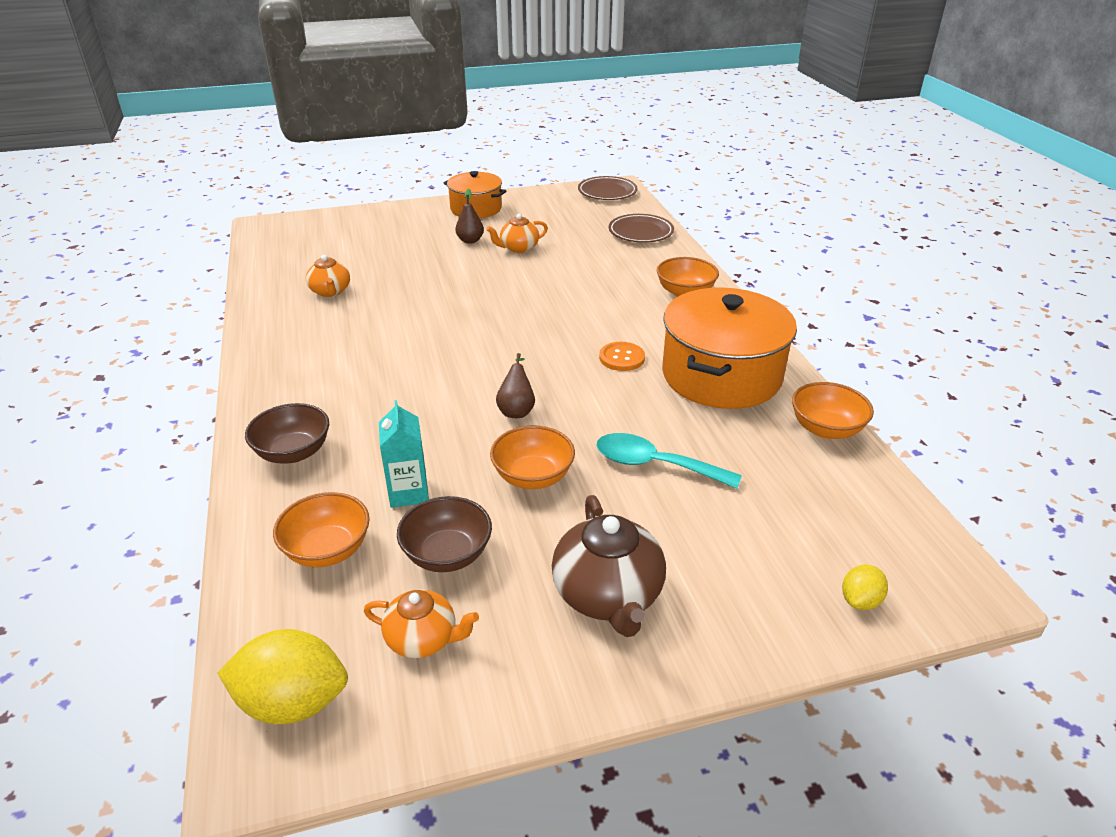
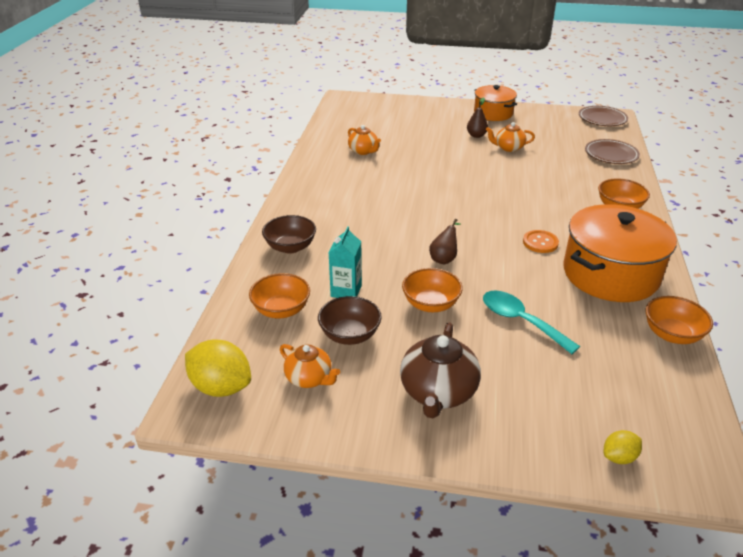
camera: 25 degrees right, 0 degrees up
(330, 291) = (363, 151): orange teapot -> orange teapot turned 45 degrees counterclockwise

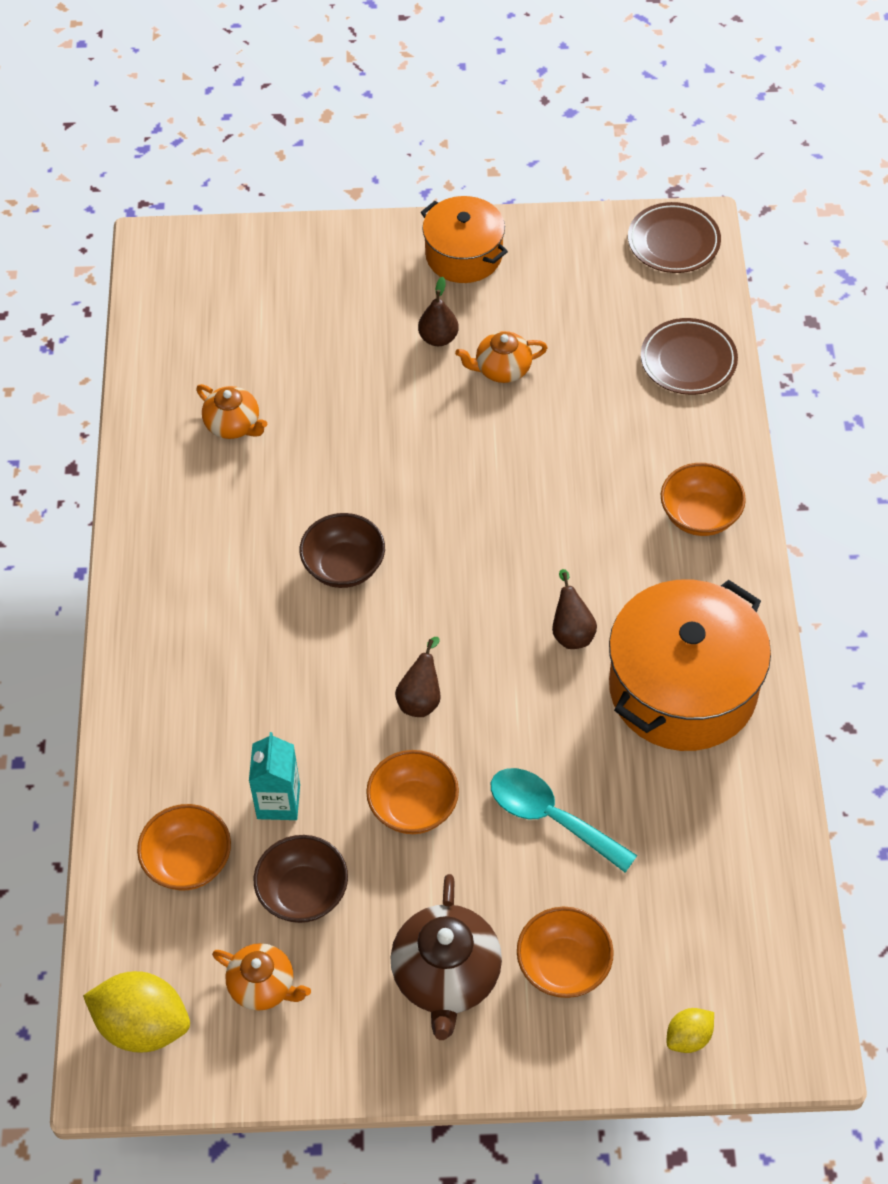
camera: 10 degrees left, 20 degrees up
(290, 247) = (165, 716): brown bowl -> brown bowl (344, 566)
(540, 242) = (571, 632): orange button -> brown pear
(672, 334) = (768, 804): orange bowl -> orange bowl (563, 966)

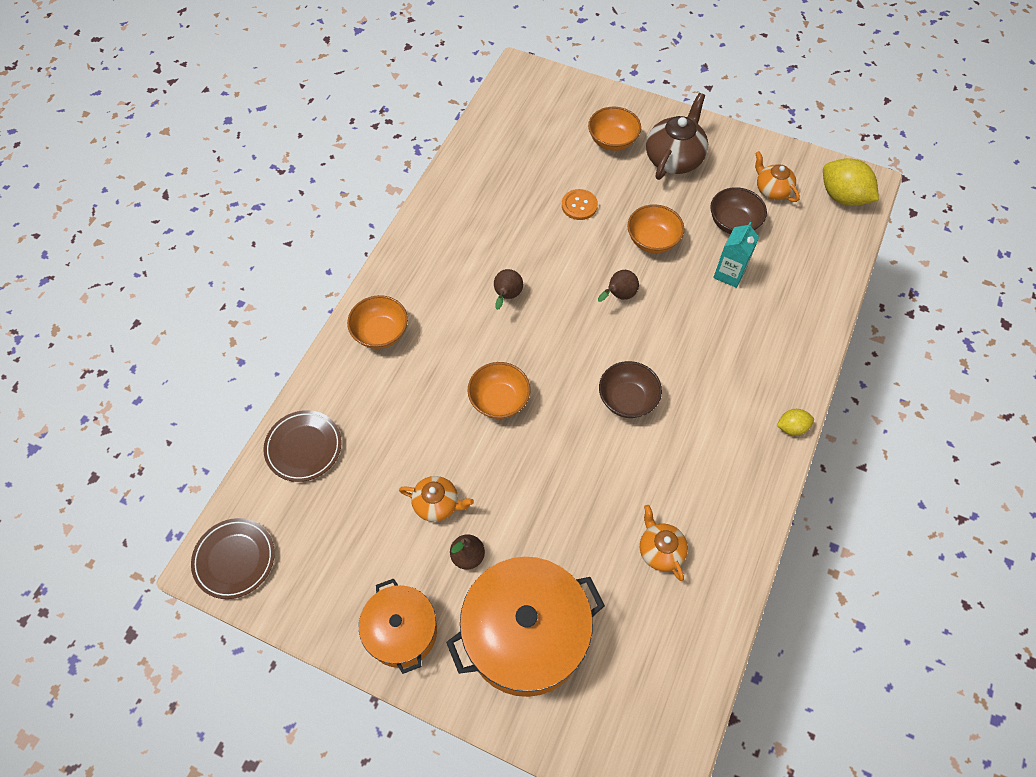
camera: 155 degrees left, 5 degrees up
(188, 861) = (793, 263): orange bowl -> orange bowl (499, 400)
(551, 817) = (579, 205): turquoise spoon -> orange button
(682, 688) = (464, 239): orange pot -> orange pot (525, 635)
(688, 1037) = (570, 93): yellow lemon -> yellow lemon (791, 427)

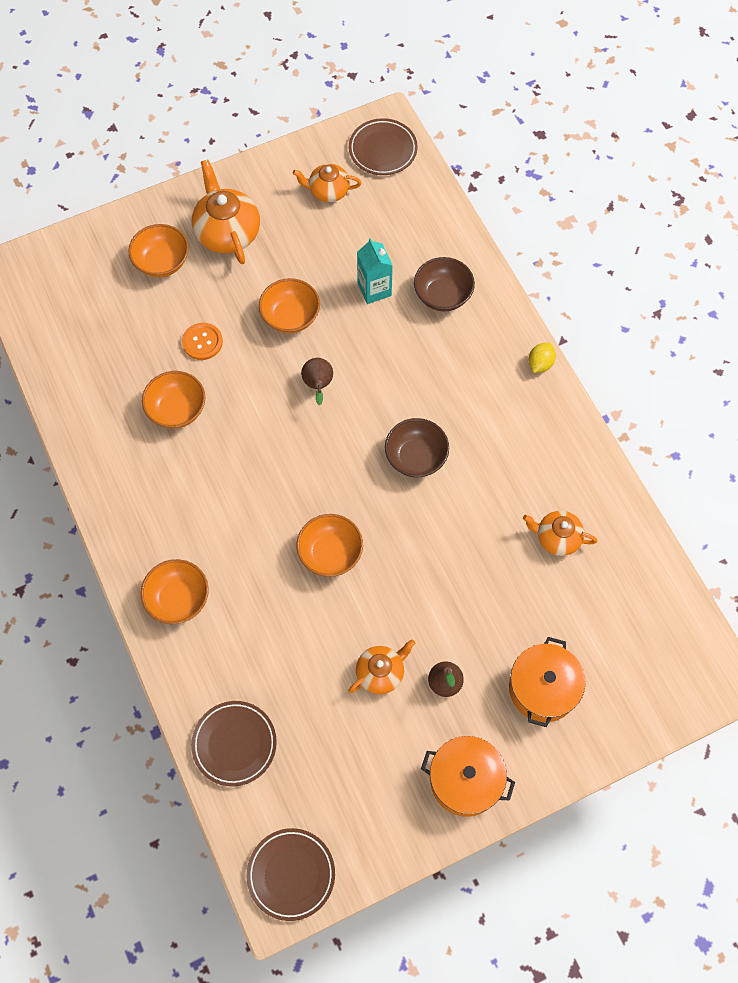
camera: 50 degrees left, 5 degrees up
(507, 296) = (238, 470): brown pear -> none
(516, 229) = (177, 409): none -> orange bowl
(525, 635) = (543, 688): orange pot -> orange pot, size x0.60
(674, 158) = (227, 232): brown teapot -> orange teapot
(733, 223) = (331, 245): brown bowl -> brown bowl (442, 295)
(842, 197) = (383, 150): yellow lemon -> brown plate

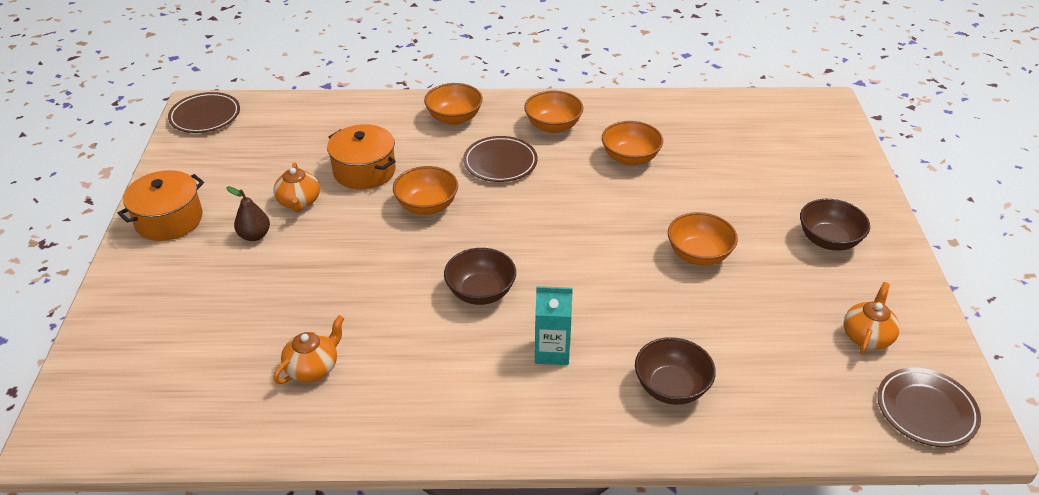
camera: 115 degrees right, 25 degrees down
(162, 262) = (804, 188): orange bowl -> orange bowl (553, 126)
(202, 342) = (696, 190): orange button -> none
(227, 232) = (828, 240): orange teapot -> brown bowl
(234, 744) = (319, 116): brown plate -> brown plate (500, 163)
(318, 385) = (605, 250): brown pear -> none
(374, 289) = (706, 330): turquoise carton -> turquoise carton (552, 351)
(540, 364) = (528, 444): yellow lemon -> none
(543, 688) = (187, 296): orange pot -> orange pot (364, 171)

